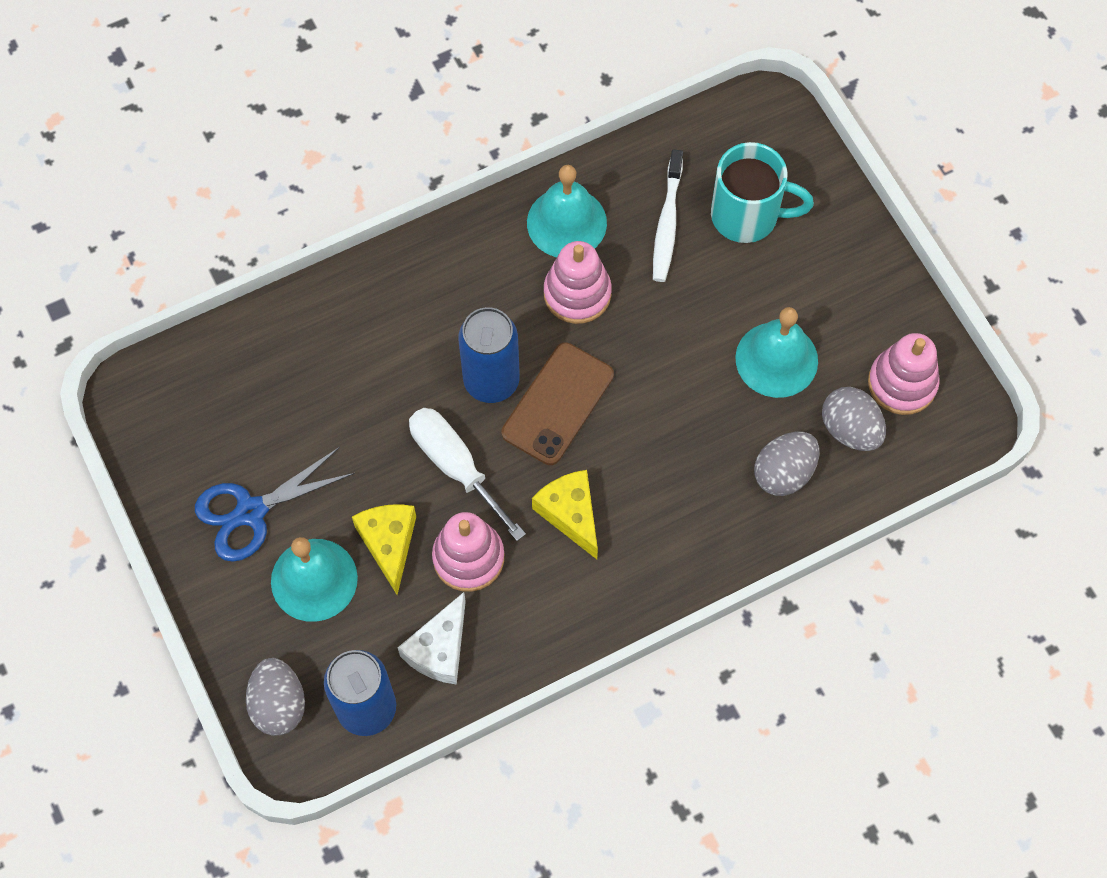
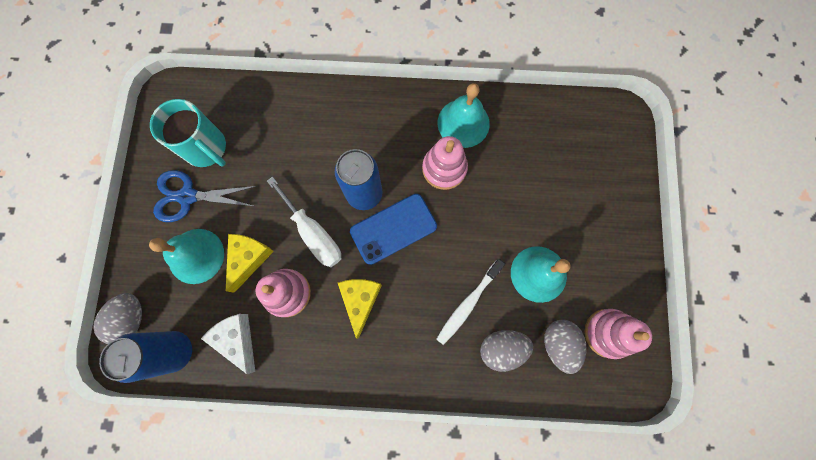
camera: 30 degrees right, 10 degrees up
(439, 649) = (237, 339): white cheese -> white cheese turned 90 degrees clockwise
(455, 466) = (313, 233): white screwdriver -> white screwdriver turned 150 degrees clockwise
(558, 404) = (393, 229): brown phone -> blue phone
(667, 223) = (521, 154): white toothbrush -> white toothbrush (468, 304)
(747, 216) = (572, 175): turquoise mug -> turquoise mug (206, 148)

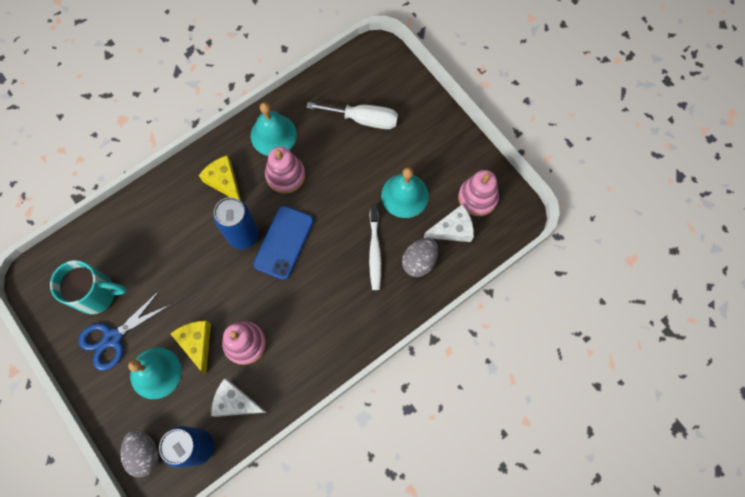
camera: 40 degrees left, 5 degrees down
(313, 233) = (229, 289): white screwdriver -> white screwdriver (364, 119)
(360, 300) = (300, 307): yellow cheese -> yellow cheese (224, 181)
(558, 344) = (452, 229): grey egg -> white cheese

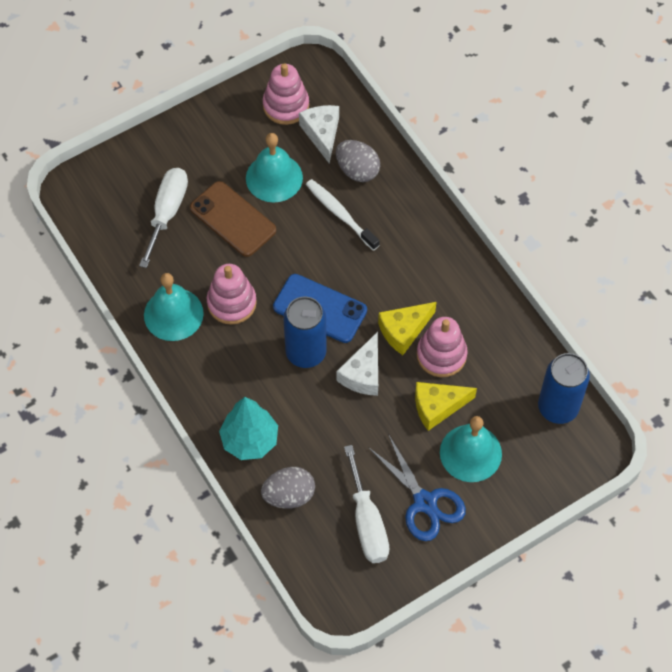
camera: 85 degrees left, 10 degrees down
(97, 294) = (367, 522): turquoise mug -> white screwdriver
(144, 453) = (564, 464): grey egg -> grey egg (289, 495)
(167, 201) = (250, 440): none -> turquoise tree
(224, 181) = (231, 372): yellow cheese -> yellow cheese (404, 330)
(235, 402) = (509, 367): white cheese -> white cheese (363, 374)
(362, 168) = (233, 219): none -> brown phone
(374, 251) = (340, 214): white toothbrush -> white toothbrush turned 135 degrees counterclockwise

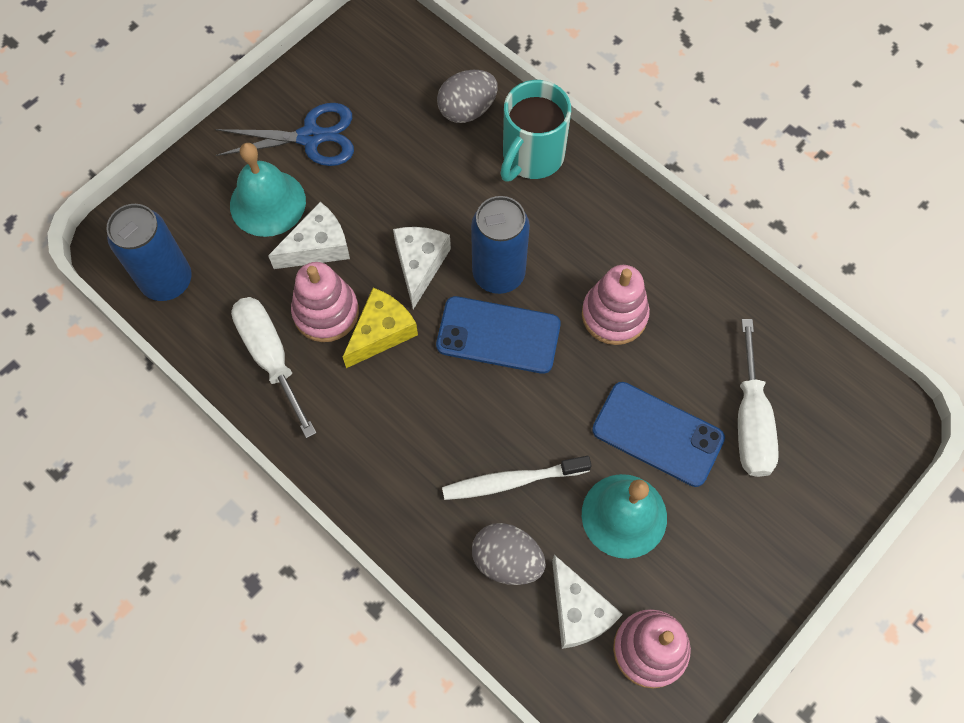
camera: 165 degrees right, 5 degrees up
(173, 314) = (681, 282): turquoise bell -> none
(233, 219) = (657, 434): brown phone -> blue phone
(250, 440) = (531, 156): turquoise tree -> turquoise mug
(340, 214) = (511, 481): white toothbrush -> white toothbrush turned 135 degrees clockwise
(367, 522) = (371, 103): white screwdriver -> white screwdriver (270, 357)
(425, 502) = (311, 137): blue scissors -> blue scissors turned 135 degrees clockwise
(437, 407) = (318, 247): yellow cheese -> white cheese

